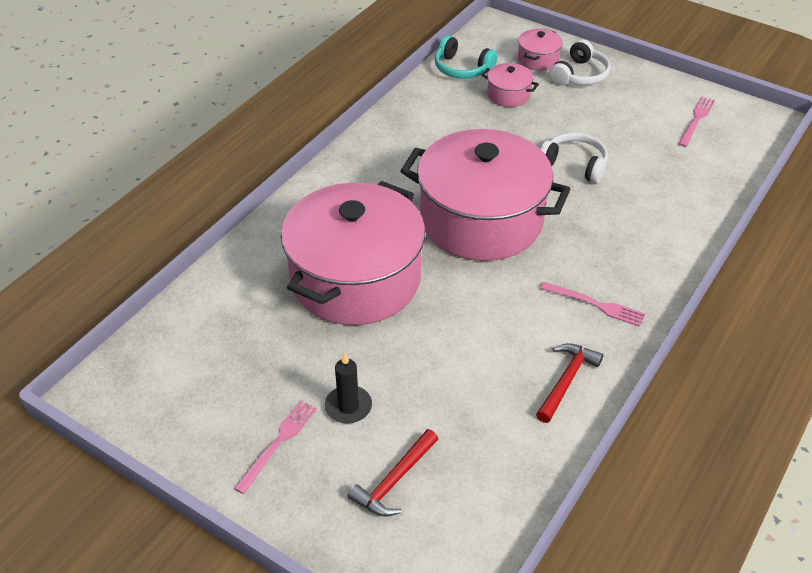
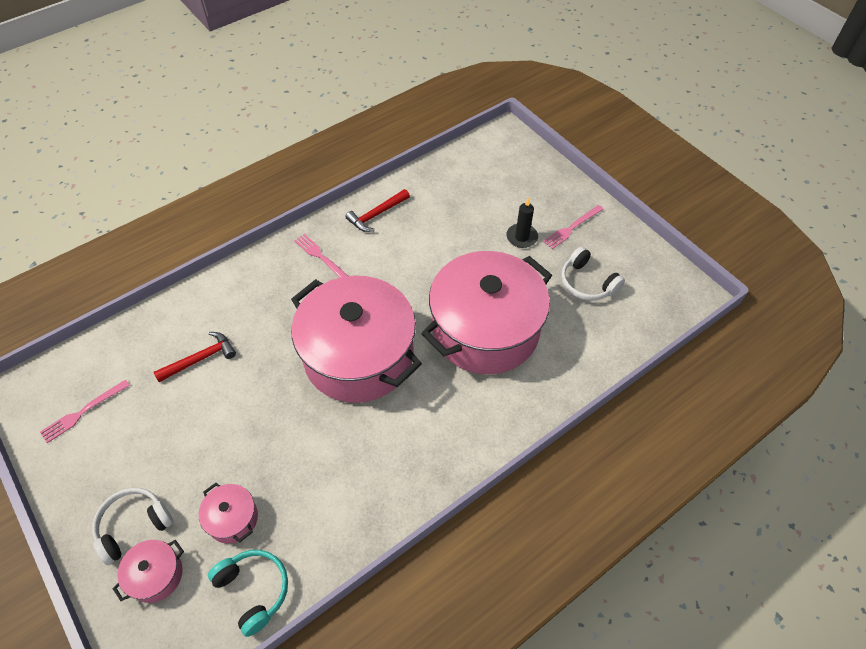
camera: 160 degrees left, 10 degrees up
(394, 481) = (508, 190): red hammer -> red hammer (200, 359)
(574, 164) = (239, 392): white headphones -> white headphones (587, 283)

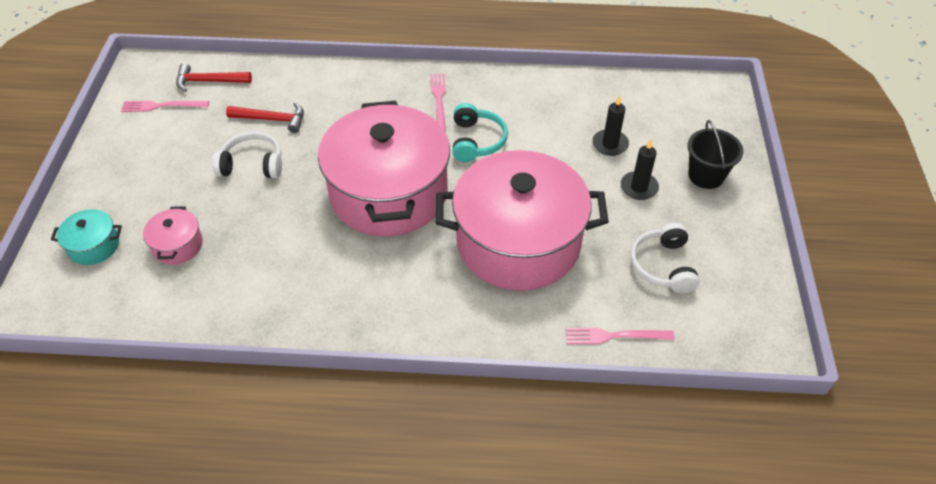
camera: 40 degrees right, 5 degrees down
(133, 526) = (114, 203): white headphones -> white headphones (252, 164)
(156, 575) = (94, 246): pink pot -> turquoise pot
(254, 590) = (140, 305): turquoise headphones -> turquoise headphones (477, 141)
(376, 215) = (521, 93): red hammer -> red hammer (209, 81)
(474, 217) = (610, 144): none -> black candle
(553, 202) = (706, 175): none -> black bucket
(572, 228) = (701, 209): pink fork -> pink fork (615, 336)

